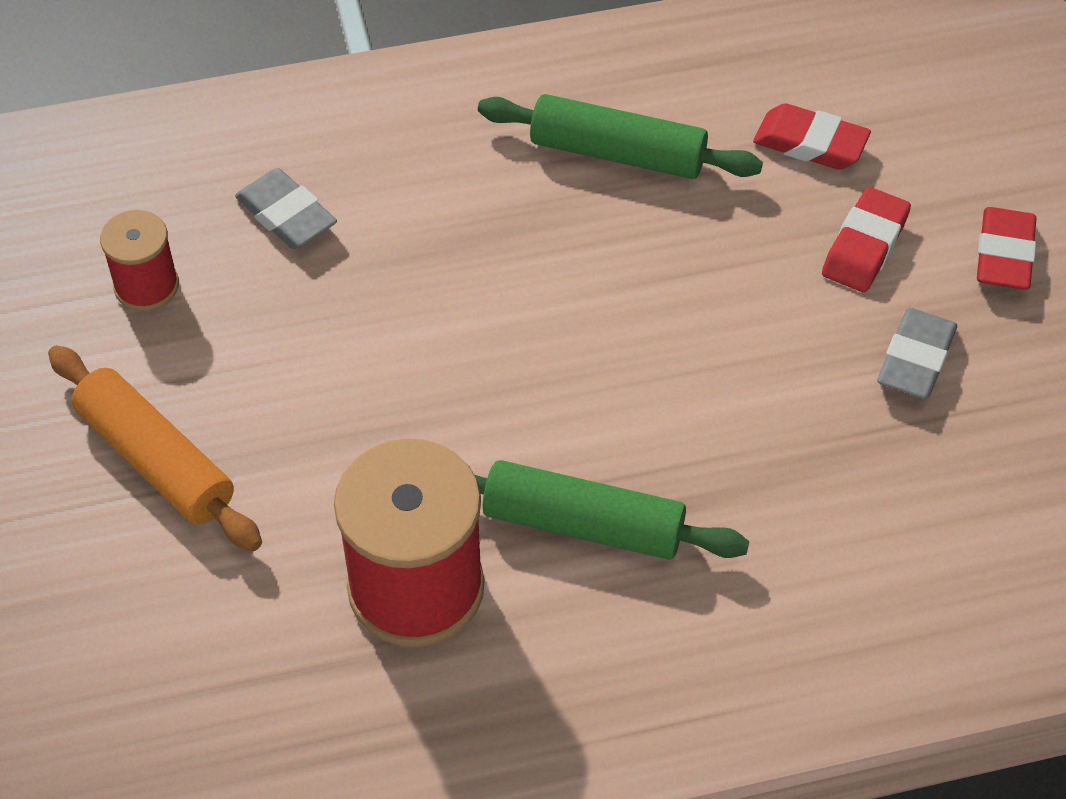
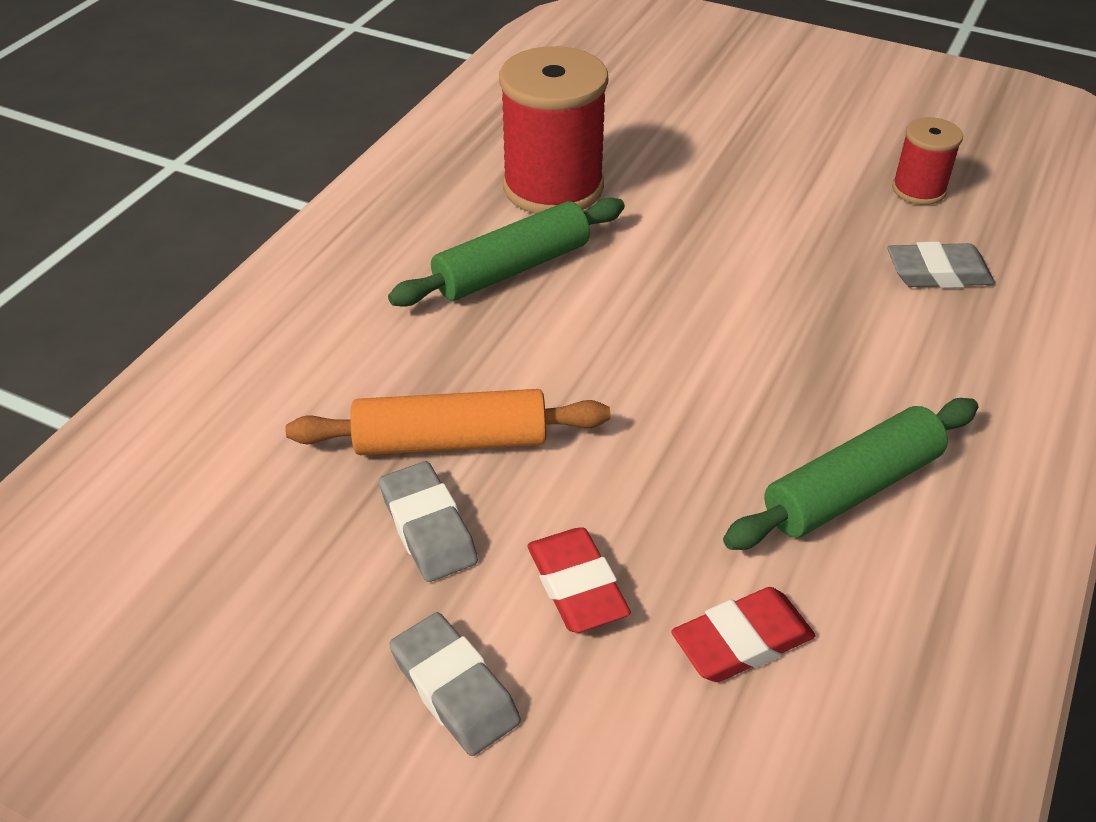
camera: 130 degrees right, 10 degrees down
(156, 460) = (759, 141): orange rolling pin -> orange rolling pin (451, 441)
(1004, 255) = (455, 689): red eraser -> grey eraser

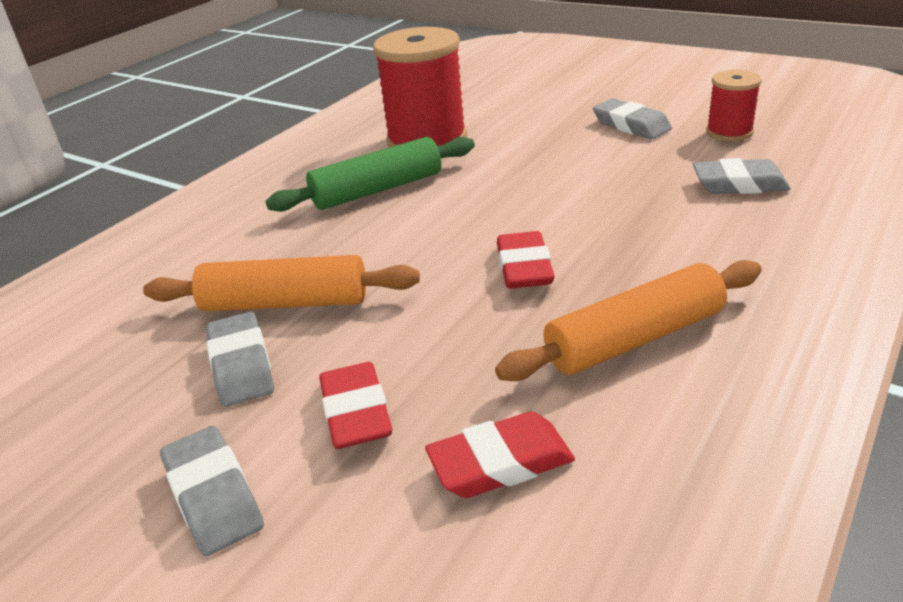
camera: 10 degrees right, 10 degrees down
(716, 392) = (524, 267): none -> red eraser
(802, 172) = (631, 125): none -> grey eraser
(851, 488) = (634, 338): green rolling pin -> orange rolling pin

